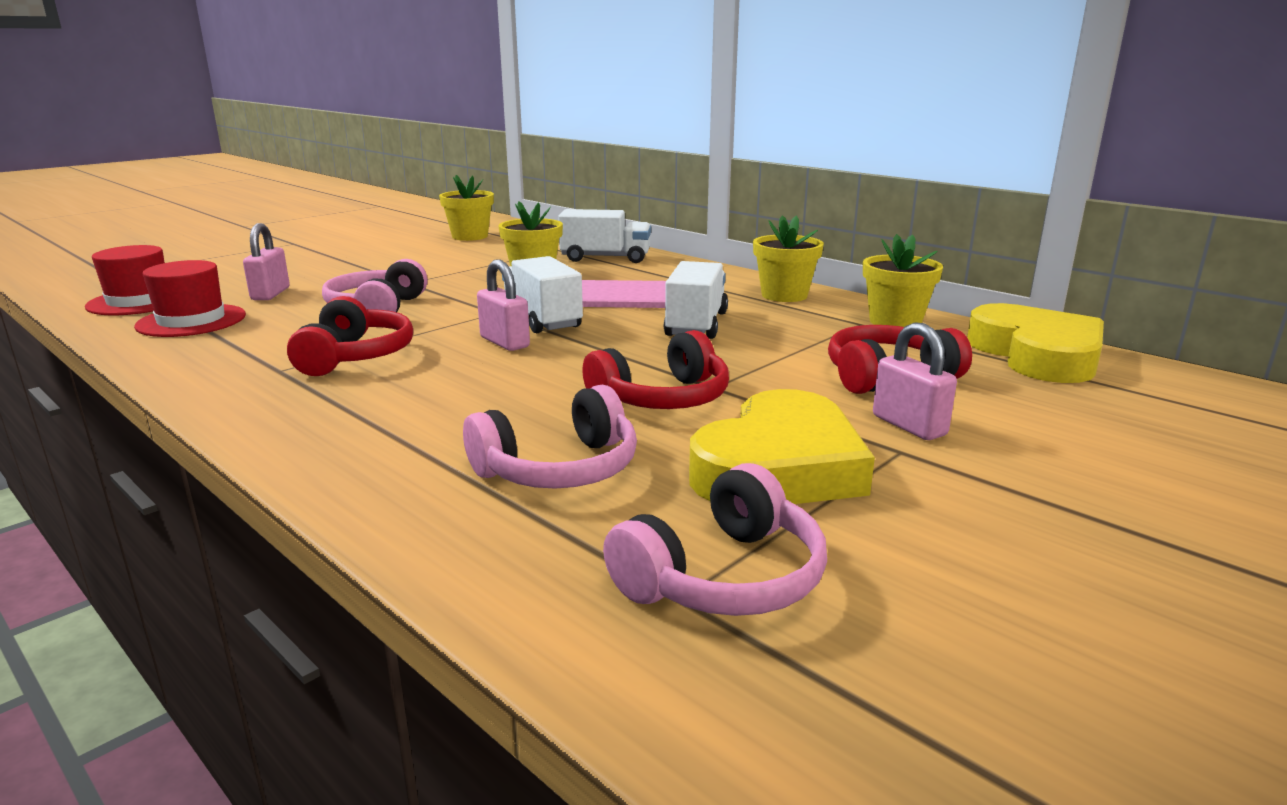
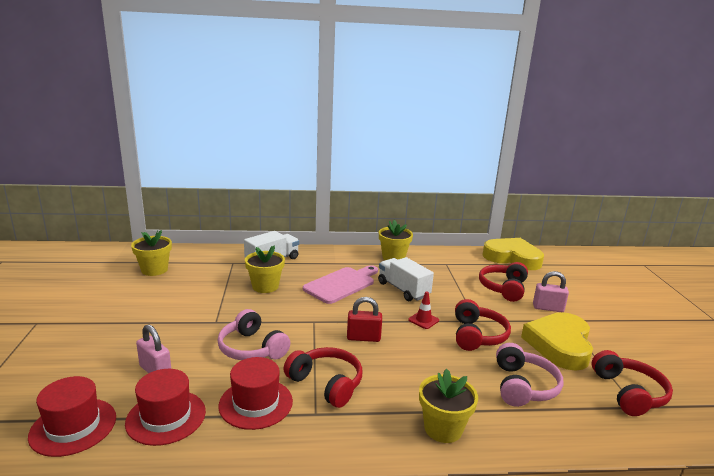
camera: 50 degrees left, 0 degrees up
(263, 341) = (256, 403): none -> red hat
(505, 342) = (363, 338): pink padlock -> red padlock
(542, 319) = (343, 316): white truck -> none
(631, 357) = (423, 320): none -> red traffic cone
(723, 577) = (628, 393): pink headphones -> red headphones
(779, 467) = (559, 345): yellow heart -> yellow heart turned 150 degrees counterclockwise
(895, 322) = (453, 258): yellow flower pot -> yellow flower pot (443, 428)

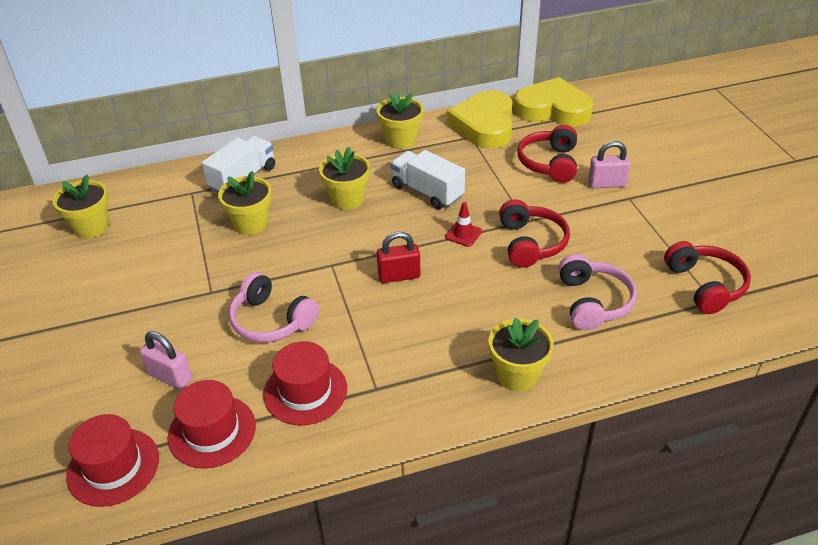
camera: 10 degrees left, 20 degrees up
(326, 383) = (375, 348): red headphones -> none
(341, 284) = (347, 199): pink cutting board -> yellow flower pot
(559, 345) = (626, 236): yellow heart -> yellow heart (484, 125)

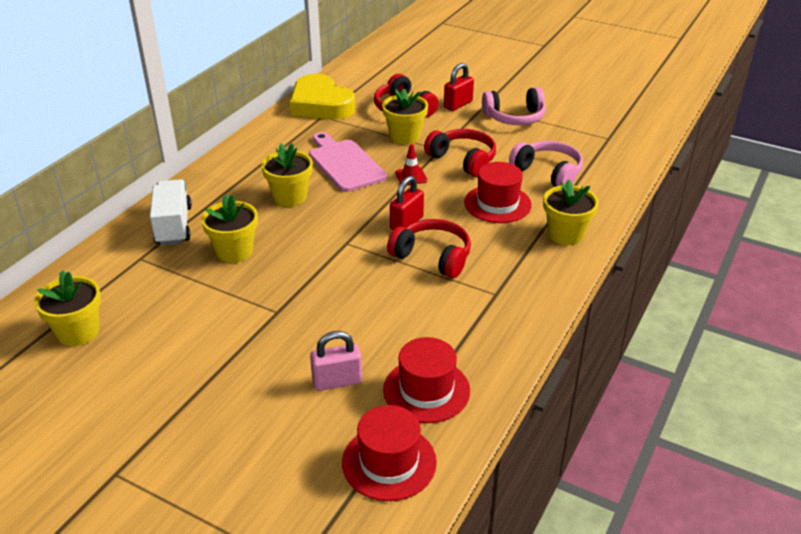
camera: 45 degrees left, 5 degrees down
(271, 320) = (358, 301): pink headphones -> pink headphones (514, 117)
(305, 391) = (452, 325): red hat -> red hat (497, 204)
(401, 140) = (270, 140): yellow flower pot -> yellow flower pot (405, 136)
(427, 192) = (344, 164): white truck -> pink cutting board
(552, 109) = (355, 75): yellow heart -> none
(606, 184) = (458, 104): pink padlock -> red padlock
(705, 285) = (593, 132): red headphones -> red headphones (432, 257)

